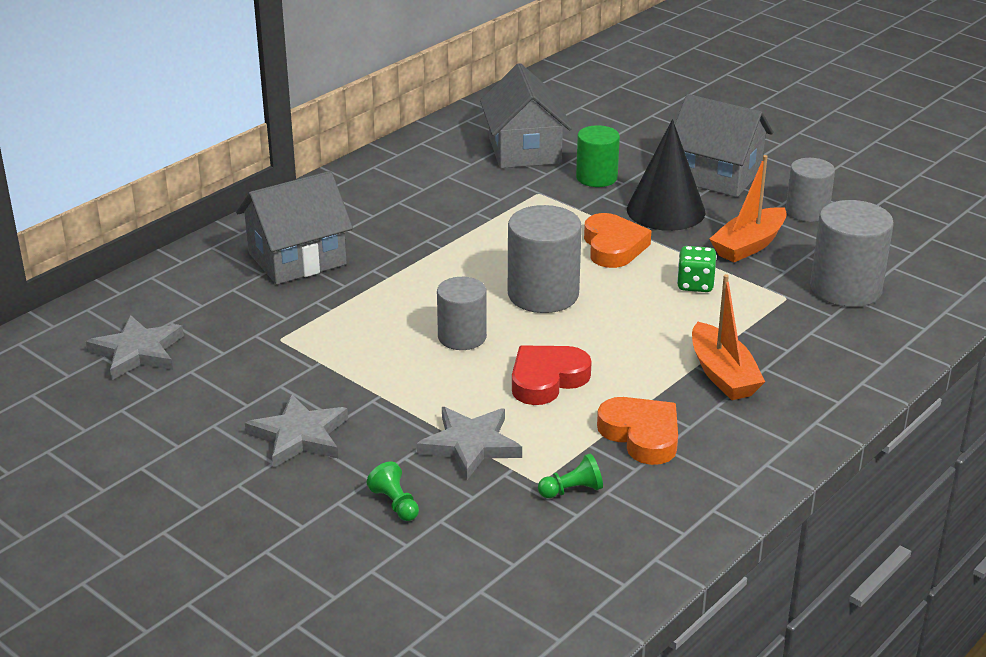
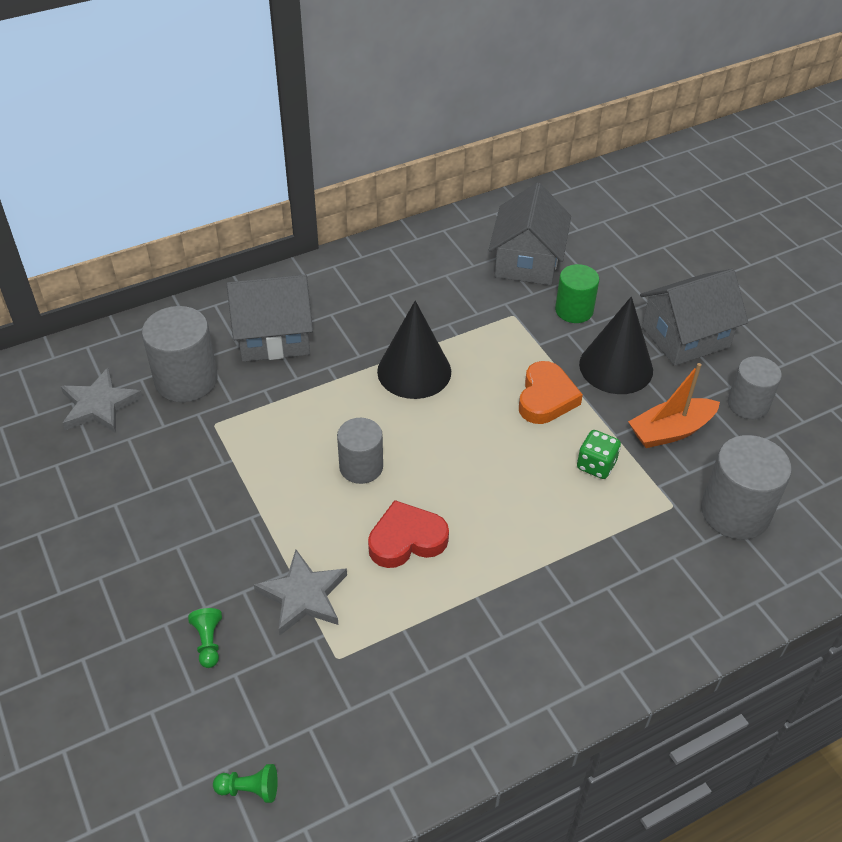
camera: 20 degrees right, 15 degrees up
(299, 436) = (173, 539): grey star -> none
(466, 254) = (414, 371): none -> black cone
(543, 294) = (455, 437): grey cylinder -> grey cylinder (186, 380)
(572, 490) = (360, 678): green pawn -> green pawn (250, 789)
(641, 435) = (454, 633): orange heart -> none
(717, 176) = (685, 337): grey house -> grey house turned 75 degrees counterclockwise
(722, 374) = (564, 583): orange boat -> none

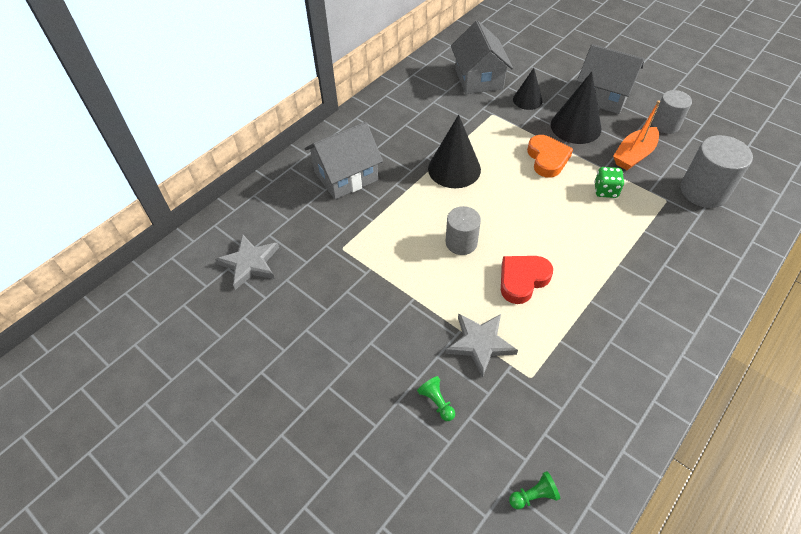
camera: 20 degrees left, 5 degrees up
(186, 380) = (303, 225): grey cylinder -> none
(574, 310) = (527, 100): green cylinder -> black cone
(685, 337) = (603, 96): grey house -> grey house turned 75 degrees clockwise

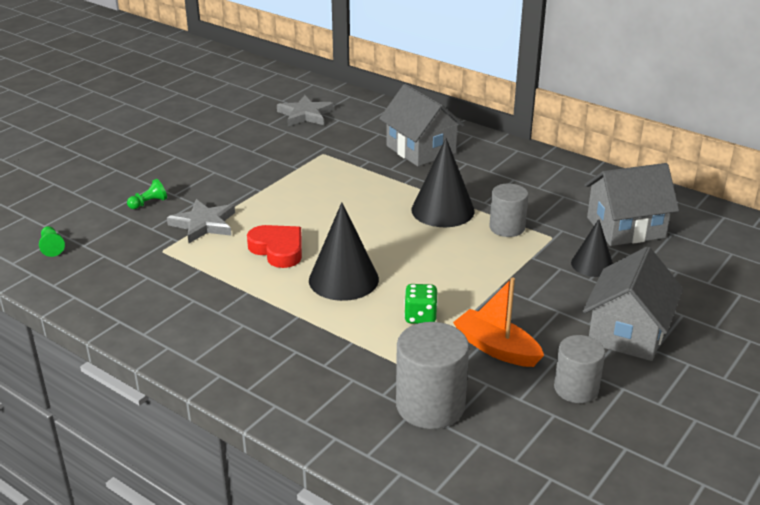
camera: 85 degrees right, 20 degrees down
(461, 242) = (330, 214): grey cylinder -> grey cylinder (507, 228)
(547, 159) = (473, 275): orange heart -> none
(575, 126) = (546, 302): black cone -> black cone (343, 279)

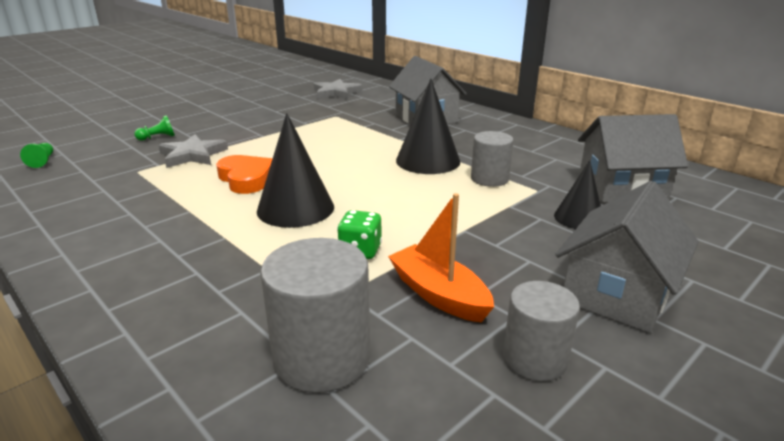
camera: 10 degrees right, 5 degrees down
(278, 250) = (246, 179): red heart -> orange heart

